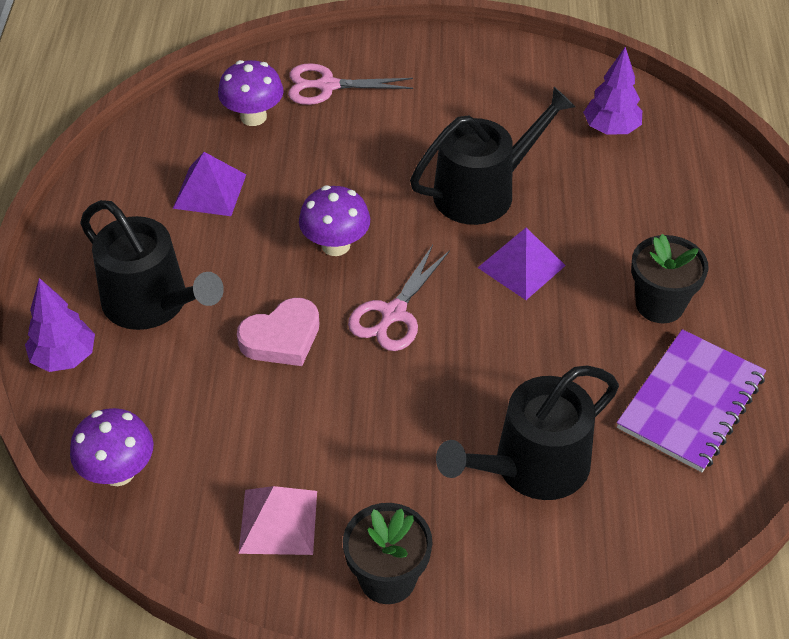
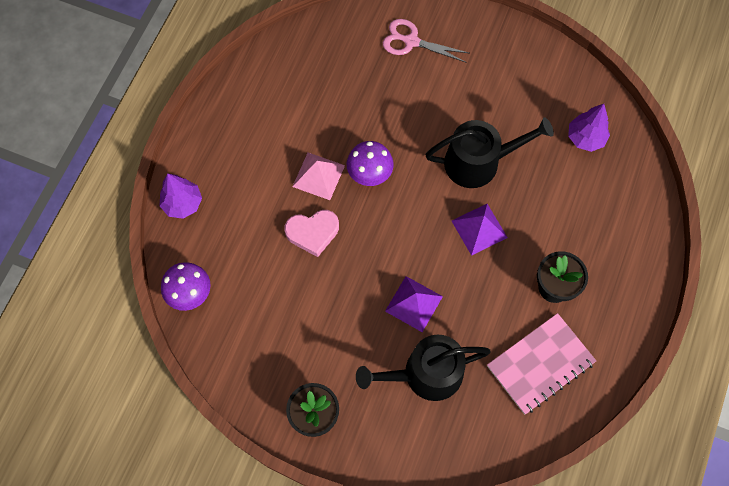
camera: 20 degrees right, 20 degrees up
(152, 303) = (245, 181): black watering can -> none
(209, 191) = (306, 105): purple pyramid -> purple pyramid (413, 303)
(253, 117) = (354, 53): purple mushroom -> none
(278, 521) = (267, 358): pink pyramid -> pink pyramid (318, 176)
(393, 313) = (386, 237): pink scissors -> none
(690, 402) = (540, 364): purple notebook -> pink notebook

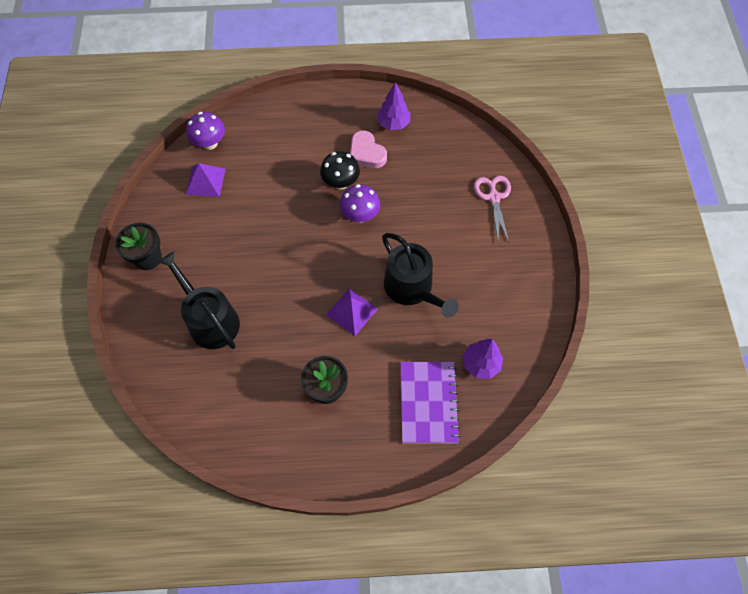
camera: 65 degrees right, 5 degrees down
(183, 203) = (276, 110): purple tree -> purple tree (393, 124)
(313, 233) = (292, 198): pink heart -> pink heart (366, 153)
(318, 176) = (340, 182): pink pyramid -> black mushroom
(413, 303) = (265, 289): purple pyramid -> purple pyramid (205, 181)
(540, 364) = (253, 403): pink notebook -> none
(605, 201) = (428, 403): none -> purple notebook

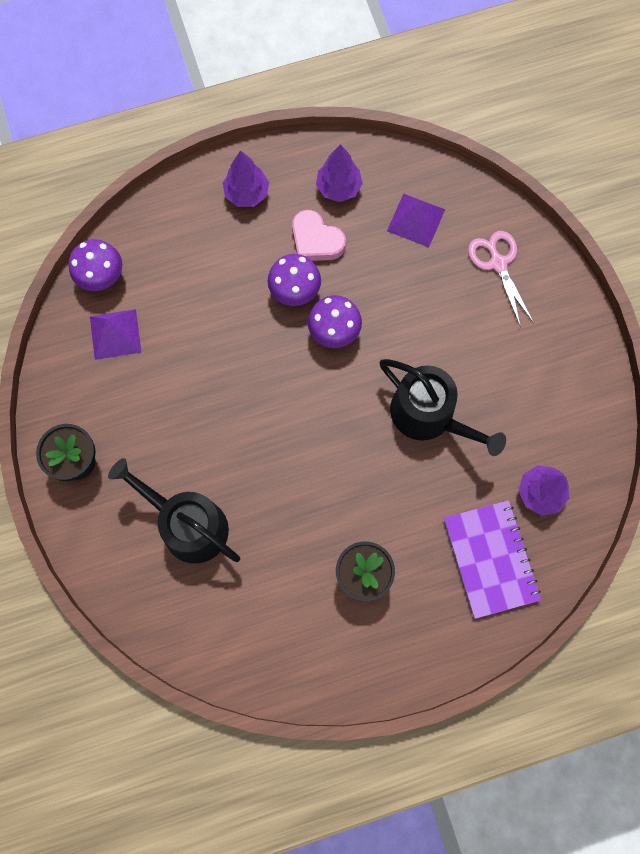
camera: 15 degrees left, 10 degrees up
(328, 113) = (246, 193): none -> purple tree
(340, 182) = (295, 291): black mushroom -> purple mushroom
(352, 311) = (363, 466): purple pyramid -> purple pyramid (416, 220)

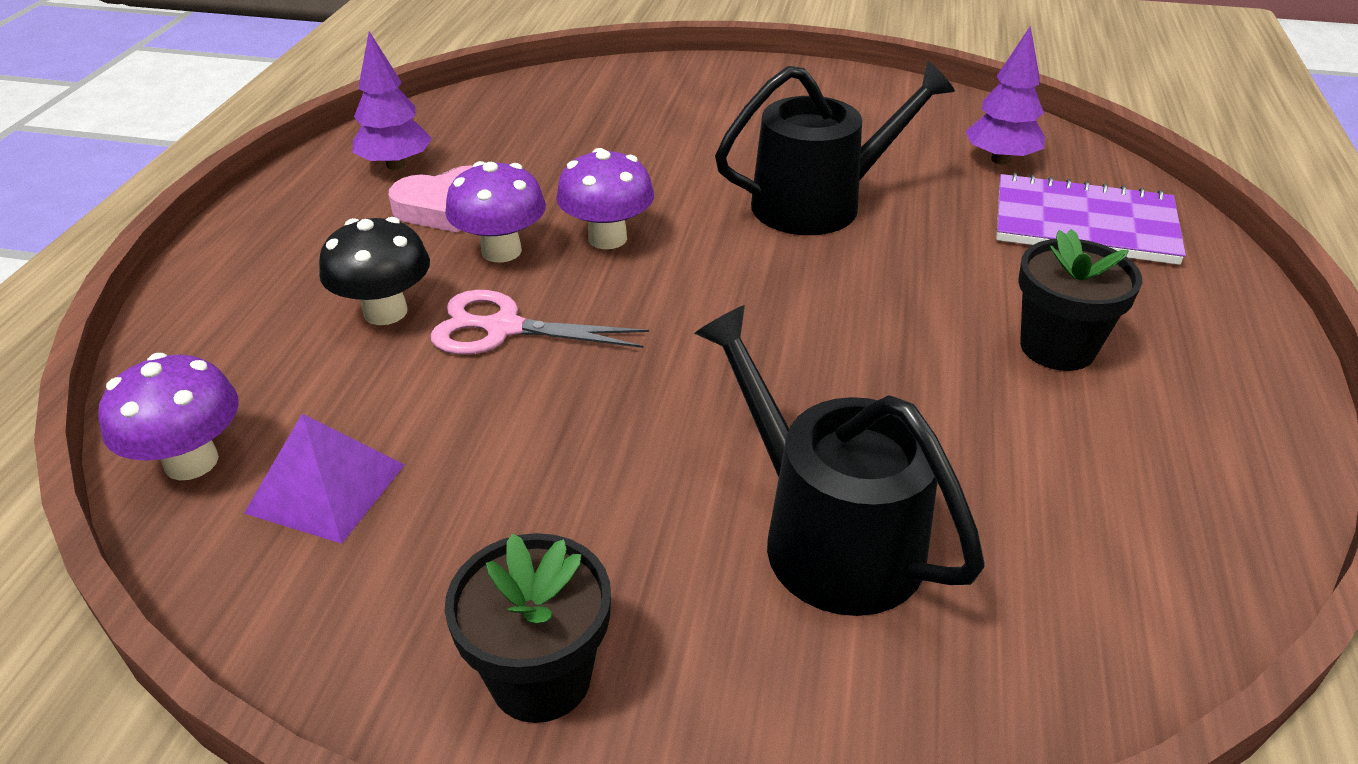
camera: 60 degrees left, 35 degrees down
(188, 525) = (828, 536): black watering can -> black watering can turned 75 degrees clockwise
(222, 276) = (385, 312): none -> black mushroom
(246, 193) = (288, 241): purple tree -> none
(416, 220) = (521, 127): purple pyramid -> none
(498, 263) = (649, 95): pink scissors -> pink scissors (504, 328)

